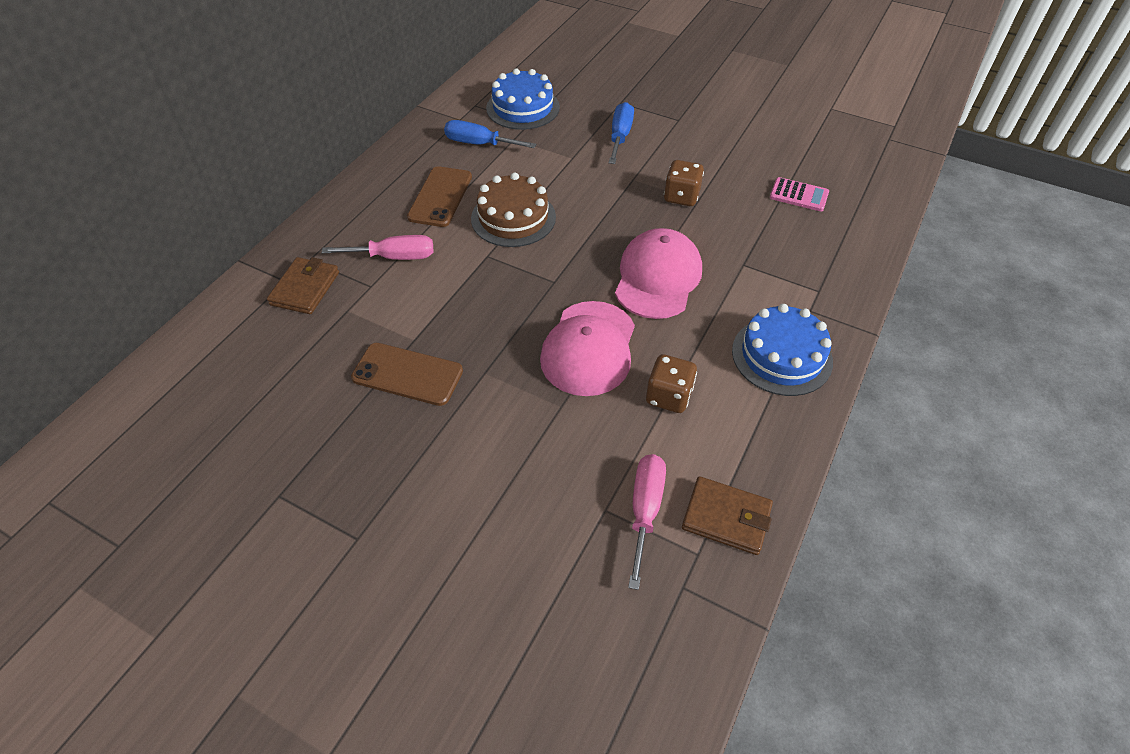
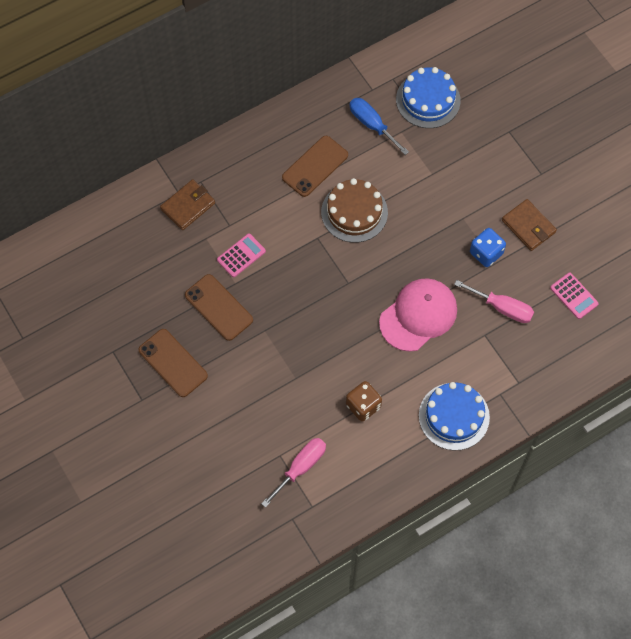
camera: 30 degrees right, 15 degrees up
(379, 467) = (173, 363): none -> brown phone
(394, 257) = (256, 207): pink screwdriver -> pink screwdriver (502, 308)
(404, 309) = (241, 255): none -> pink calculator
(589, 348) = (337, 346): pink cap -> none
(620, 136) = (483, 169): blue screwdriver -> none
(681, 197) = (486, 253): brown dice -> blue dice
(726, 518) = (342, 496): brown wallet -> brown wallet (528, 226)

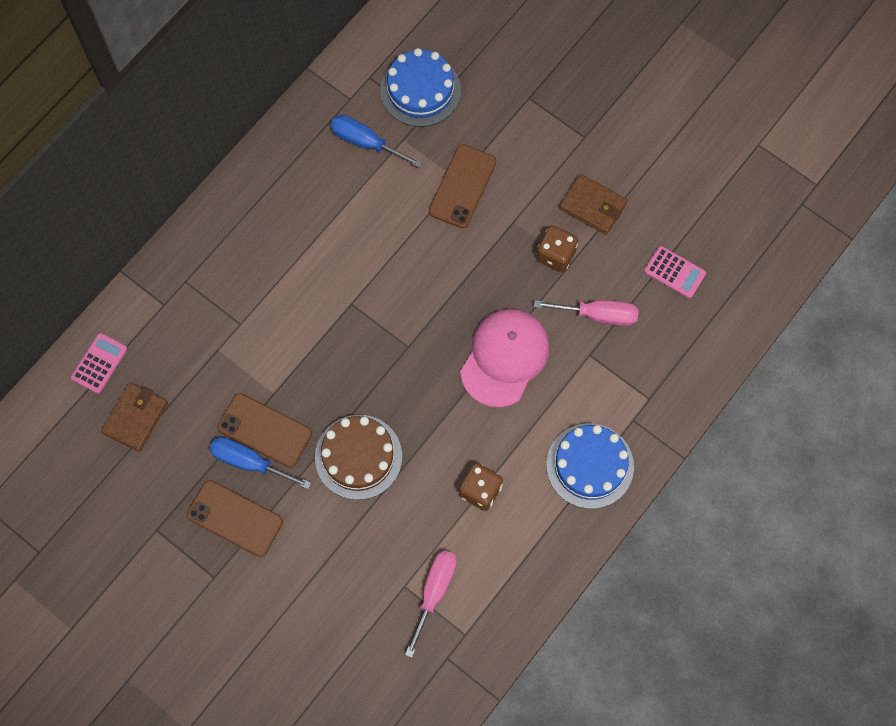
camera: 20 degrees left, 5 degrees up
(188, 206) = (181, 317): brown wallet -> brown wallet (135, 418)
(198, 326) = (249, 462): none -> blue screwdriver
(241, 255) = (268, 357): pink calculator -> pink calculator (99, 363)
(315, 166) = (316, 216): brown phone -> brown phone (462, 186)
(354, 212) = (383, 257): brown cake -> brown cake (358, 457)
(486, 253) = (555, 255): blue dice -> brown dice

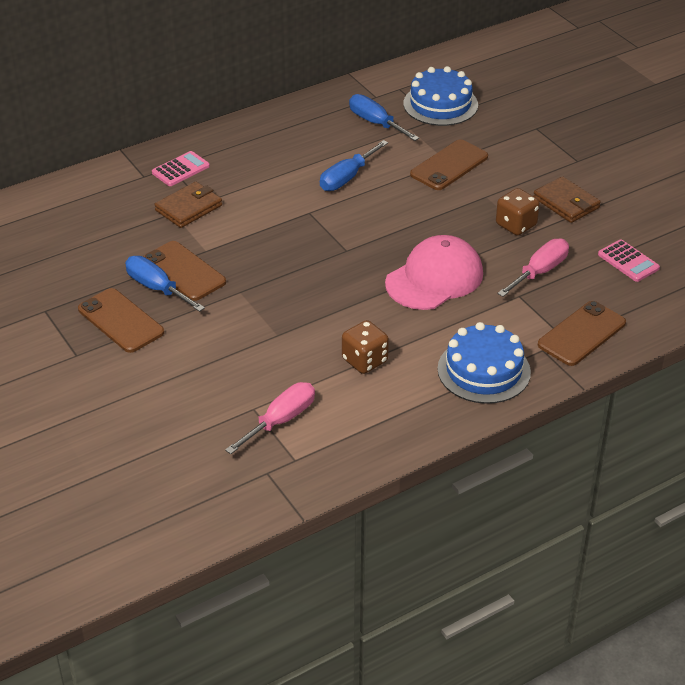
camera: 20 degrees right, 30 degrees down
(99, 363) = (66, 197): pink calculator -> pink calculator (180, 169)
(135, 418) = (74, 236): brown wallet -> brown wallet (188, 208)
(358, 457) = (259, 309): brown cake -> none
(368, 239) = (347, 178): none -> blue screwdriver
(598, 315) = (539, 272): pink screwdriver -> pink screwdriver turned 75 degrees counterclockwise
(661, 387) = (581, 334): none -> brown phone

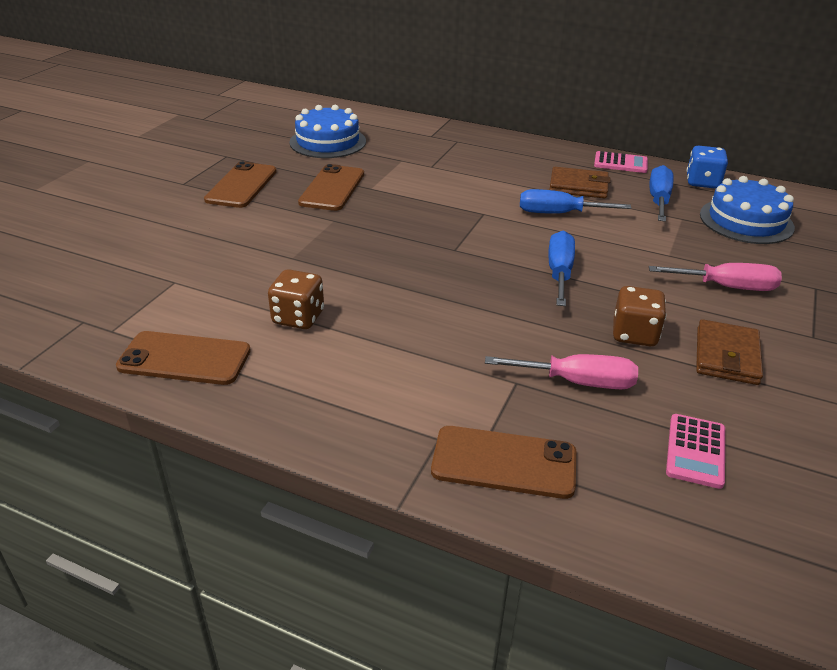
camera: 55 degrees right, 5 degrees down
(157, 288) = (298, 185): blue screwdriver -> blue screwdriver (559, 272)
(180, 169) = (459, 145): pink calculator -> pink calculator (620, 163)
(188, 208) = (416, 163): brown wallet -> brown wallet (578, 186)
(281, 420) = (167, 302): pink screwdriver -> pink screwdriver (727, 287)
(373, 89) = (702, 182): none -> blue dice
(434, 278) = (475, 313): pink cap -> none
(449, 165) = (663, 258): brown phone -> brown phone (184, 359)
(484, 370) = (355, 404): blue cake -> blue cake (328, 142)

